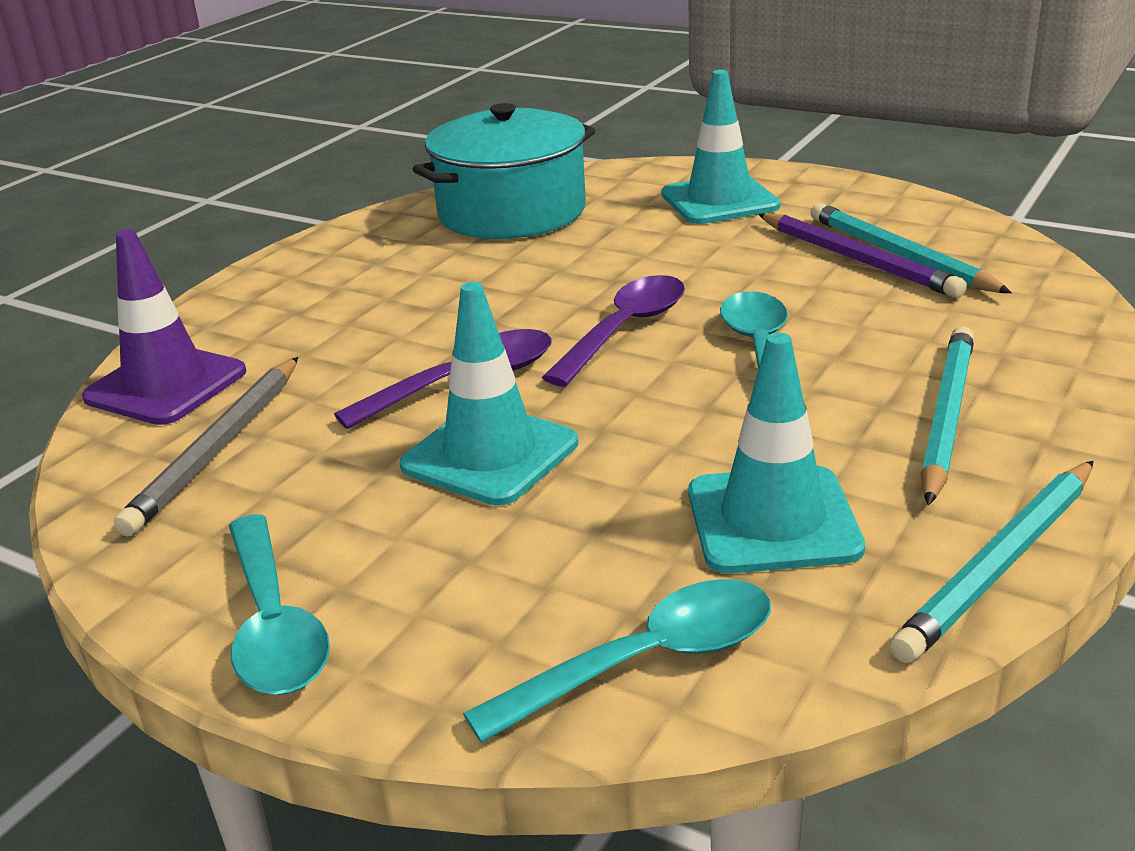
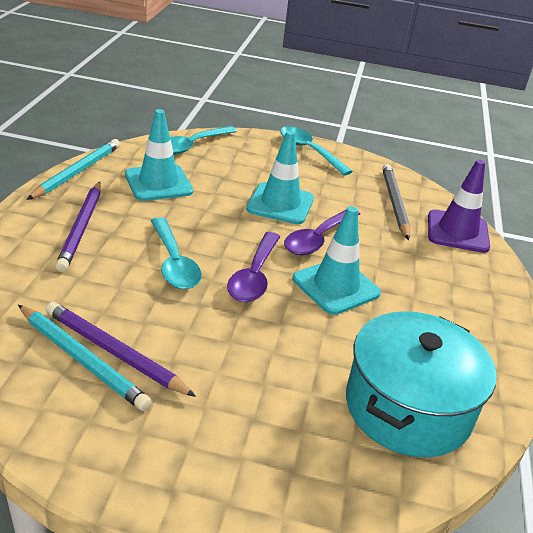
camera: 155 degrees right, 5 degrees up
(719, 200) = (236, 440): turquoise traffic cone -> turquoise traffic cone (336, 286)
(946, 416) = (81, 228): turquoise pencil -> purple pencil

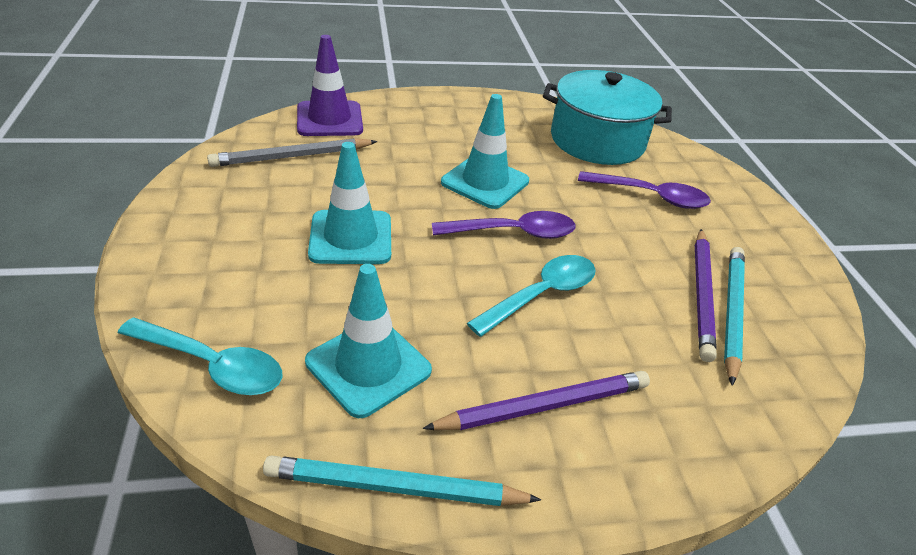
camera: 110 degrees left, 5 degrees up
(309, 151) = (173, 234): turquoise spoon -> none
(318, 239) = (409, 201): purple spoon -> purple spoon (651, 196)

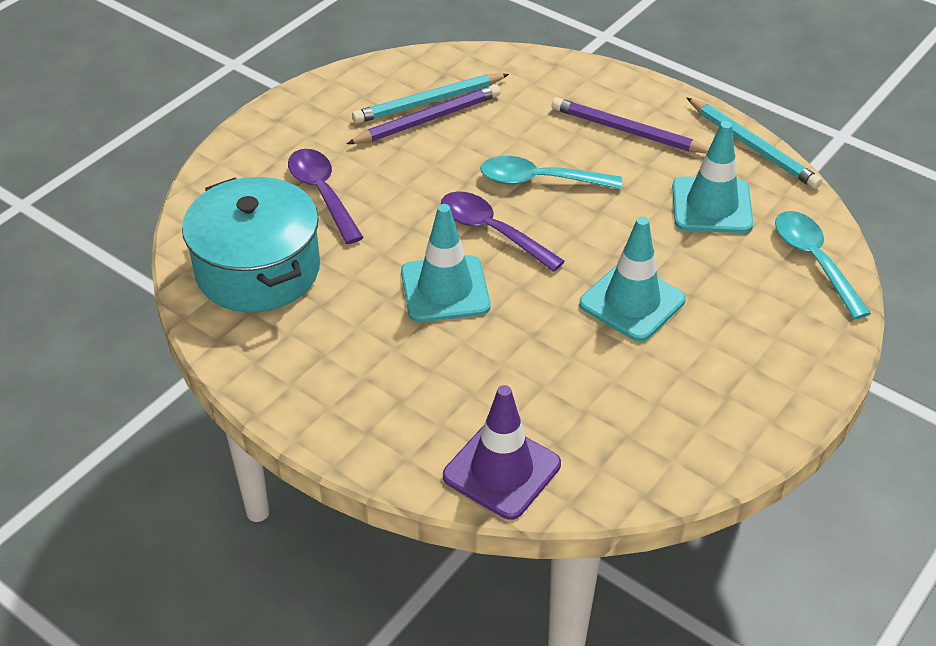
camera: 130 degrees left, 5 degrees up
(292, 157) = (599, 431): grey pencil -> none

